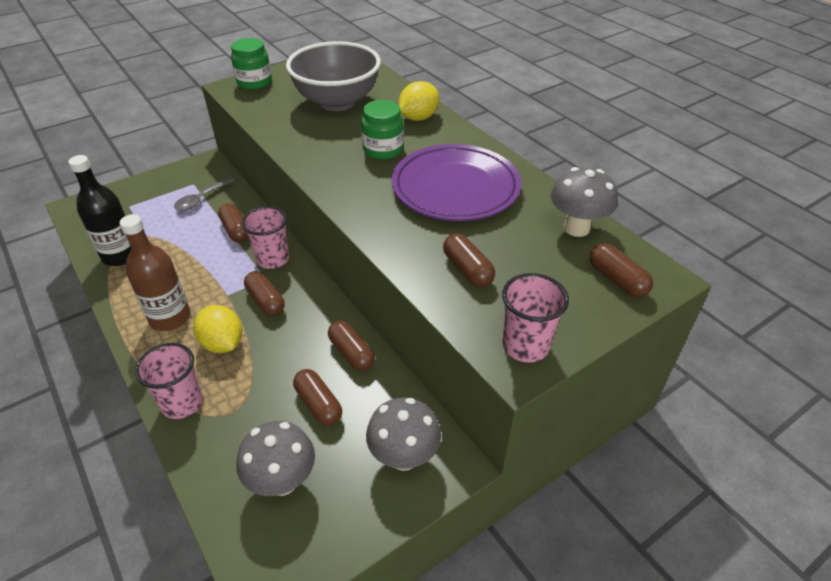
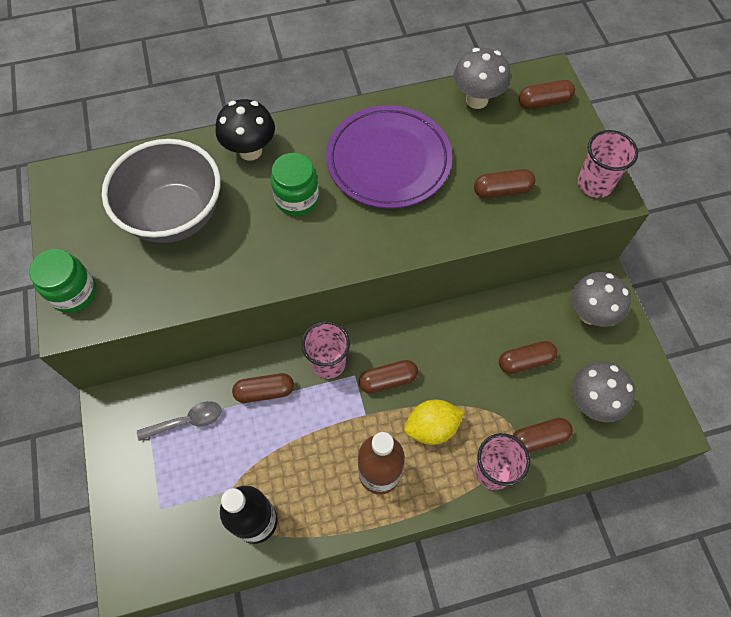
camera: 70 degrees left, 20 degrees up
(201, 199) = (187, 421): grey spoon -> grey spoon turned 75 degrees counterclockwise
(351, 353) = (477, 323): brown capsule -> brown capsule (539, 438)
(418, 118) = (250, 151): yellow lemon -> black mushroom

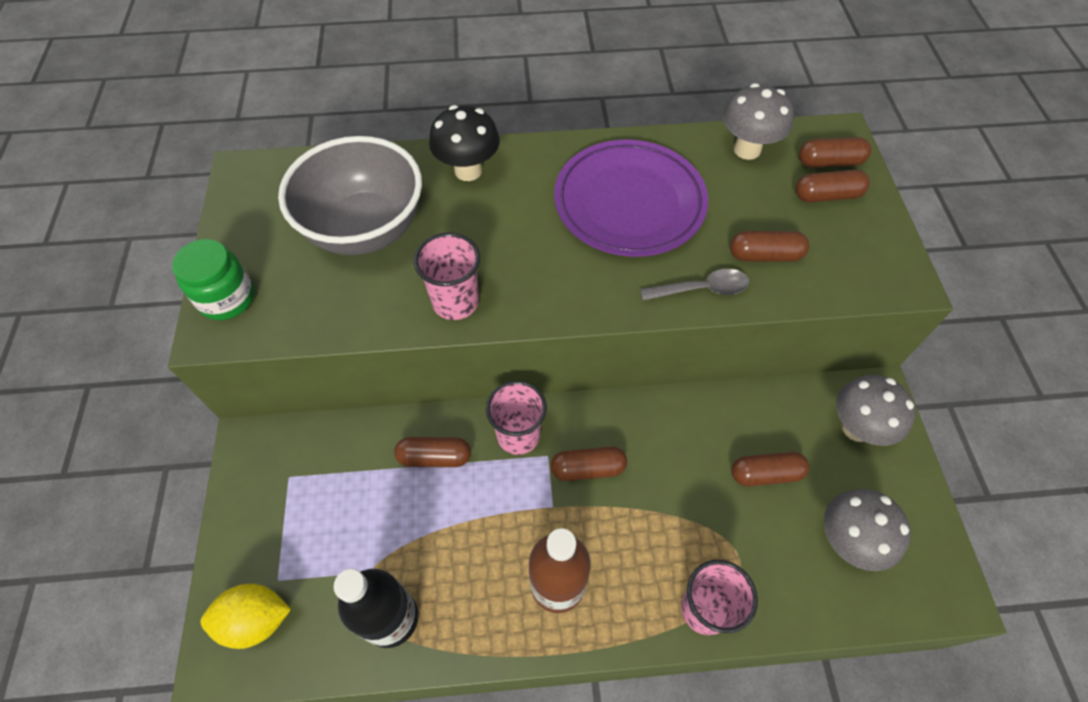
camera: 10 degrees right, 5 degrees down
(187, 421) = (334, 477): grey spoon -> grey spoon (701, 289)
(297, 199) = (512, 230): green jar -> none
(431, 427) = (633, 537): yellow lemon -> yellow lemon (256, 620)
(539, 438) = (771, 576): brown capsule -> brown capsule (827, 196)
(594, 184) = (884, 264): pink cup -> pink cup (455, 302)

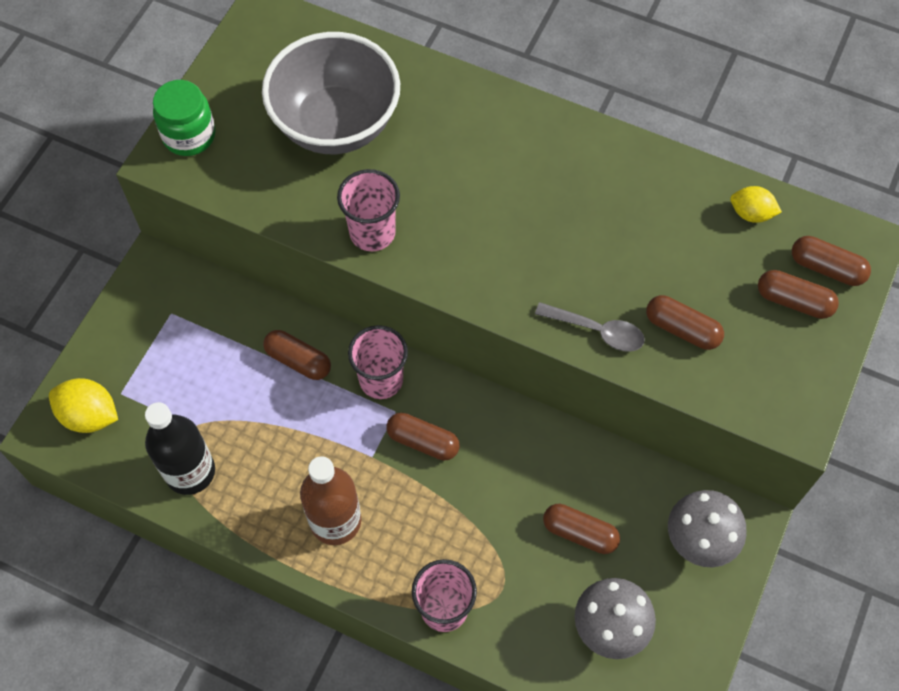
camera: 30 degrees right, 5 degrees up
(468, 171) = (462, 107): black mushroom -> none
(629, 203) = (591, 214): purple plate -> none
(747, 149) = (751, 213): grey mushroom -> yellow lemon

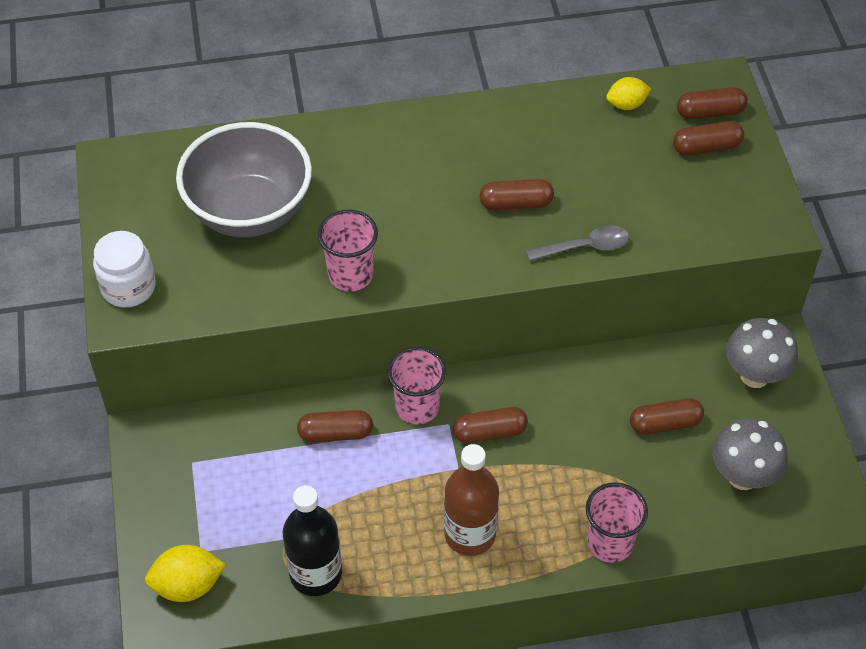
camera: 35 degrees left, 10 degrees down
(189, 135) = (128, 287): green jar -> white jar
(682, 329) = (645, 210): brown capsule -> brown capsule (516, 203)

